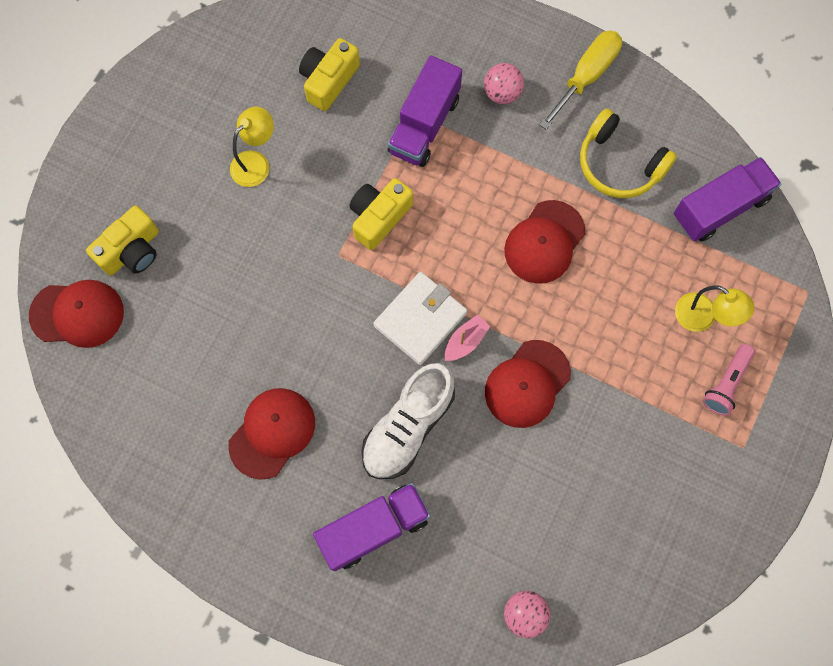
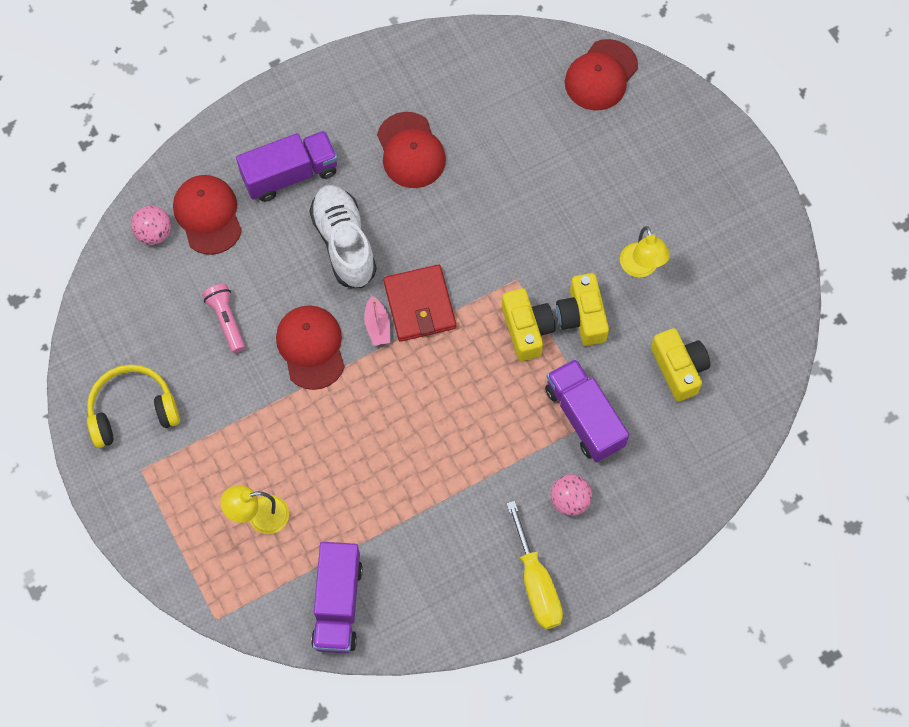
camera: 125 degrees right, 5 degrees down
(132, 251) = (627, 138): yellow camera -> yellow camera (582, 317)
(374, 528) = (290, 174): purple truck -> purple truck turned 120 degrees counterclockwise
(420, 319) = (419, 305): white wallet -> red wallet
(544, 242) = (413, 440): red cap -> red cap (208, 215)
(619, 164) = (436, 550): yellow headphones -> yellow headphones (132, 410)
(726, 383) = (196, 495): pink flashlight -> pink flashlight (226, 320)

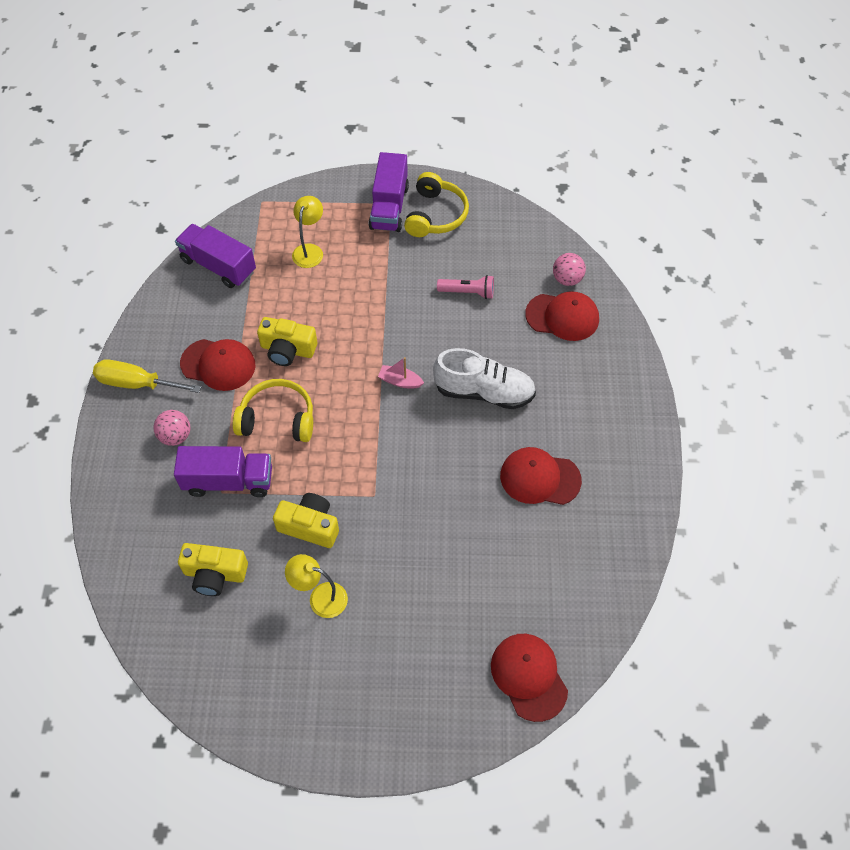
camera: 120 degrees right, 10 degrees down
(290, 174) = (567, 384): purple truck -> purple truck (389, 207)
(311, 347) = (412, 332): red cap -> red cap (218, 364)
(419, 305) = (398, 417): red wallet -> none
(490, 415) = (277, 419): none -> yellow headphones
(527, 329) = (327, 480): yellow camera -> yellow camera (287, 350)

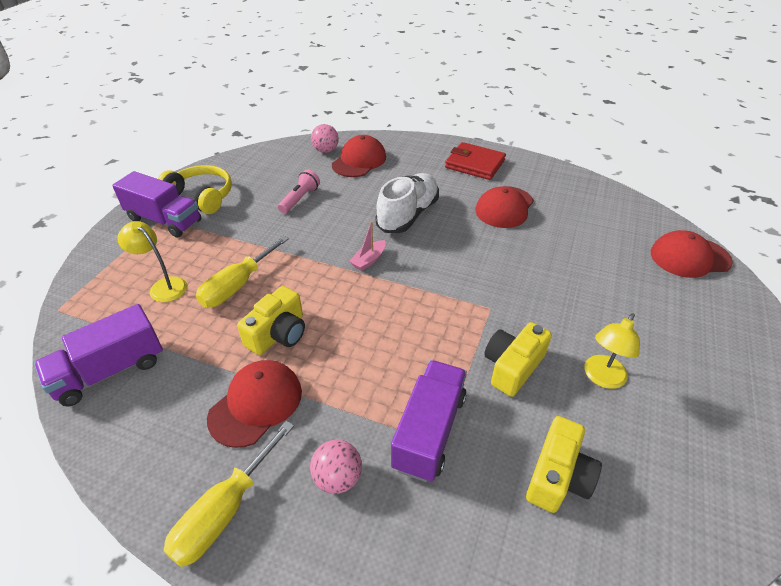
camera: 70 degrees left, 15 degrees down
(277, 419) = (364, 363): yellow headphones -> none
(329, 299) = (237, 286): none -> yellow screwdriver
(615, 430) = (475, 164): none -> red wallet

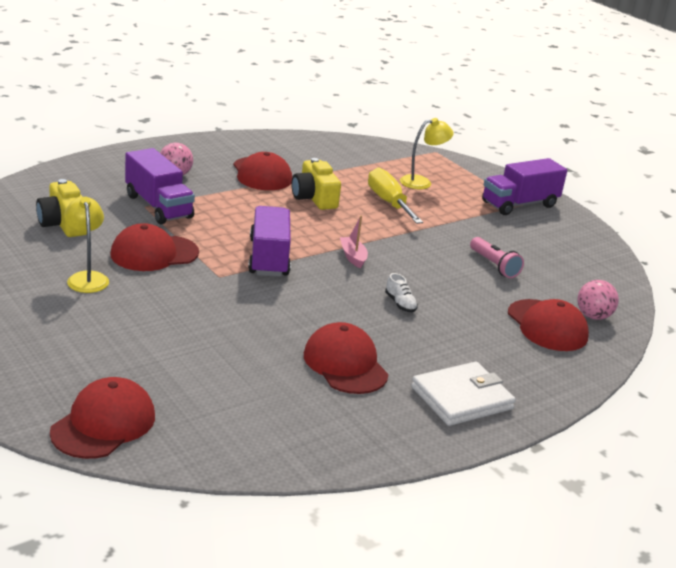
camera: 120 degrees right, 15 degrees down
(110, 371) = (351, 151): purple truck -> purple truck (269, 258)
(201, 196) = (547, 228): yellow headphones -> none
(225, 511) = (204, 149): yellow screwdriver -> none
(408, 215) = (400, 304): white shoe -> white shoe, size x0.41
(475, 164) = (462, 398): red wallet -> white wallet
(512, 367) = (154, 253): yellow camera -> red cap

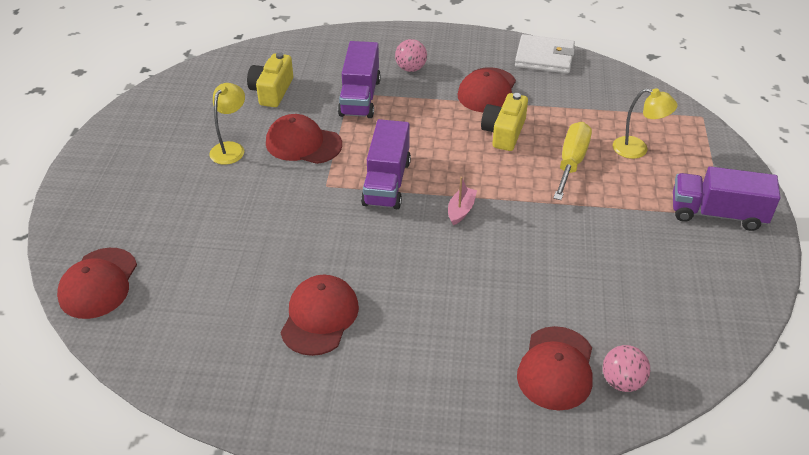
camera: 45 degrees right, 15 degrees up
(103, 424) = (98, 283): red cap -> red cap turned 120 degrees clockwise
(269, 258) = (387, 182): purple truck -> purple truck turned 150 degrees clockwise
(400, 304) = (442, 278): white shoe -> none
(462, 398) = (373, 401): white wallet -> white wallet (544, 57)
(494, 265) = (590, 276): pink flashlight -> none

